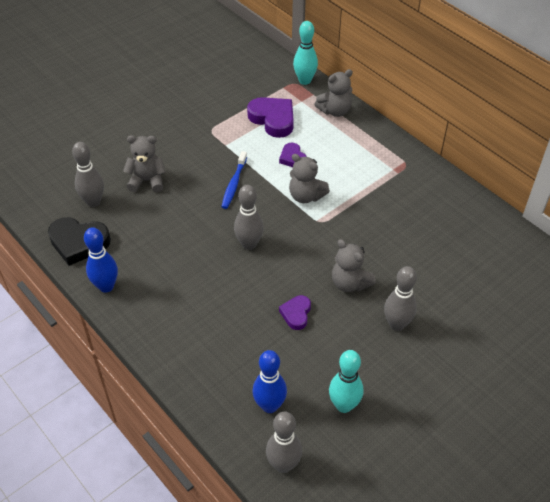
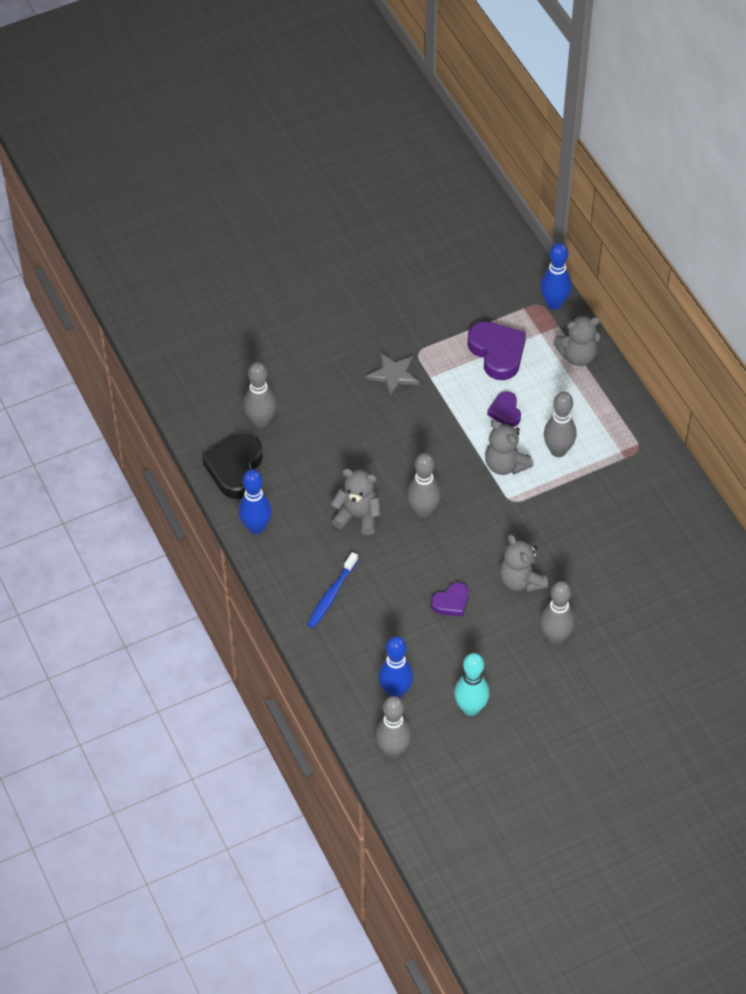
camera: 15 degrees right, 5 degrees up
(79, 243) = (235, 469): black heart -> black heart turned 75 degrees clockwise
(147, 181) = (327, 407): grey teddy bear -> grey teddy bear (358, 516)
(195, 148) = (393, 375): none -> grey star
(234, 184) = (426, 432): blue toothbrush -> blue toothbrush (331, 595)
(296, 314) = (451, 602): purple heart -> purple heart turned 150 degrees counterclockwise
(305, 80) = (554, 303): turquoise bowling pin -> blue bowling pin
(344, 178) = (558, 450): none -> grey bowling pin

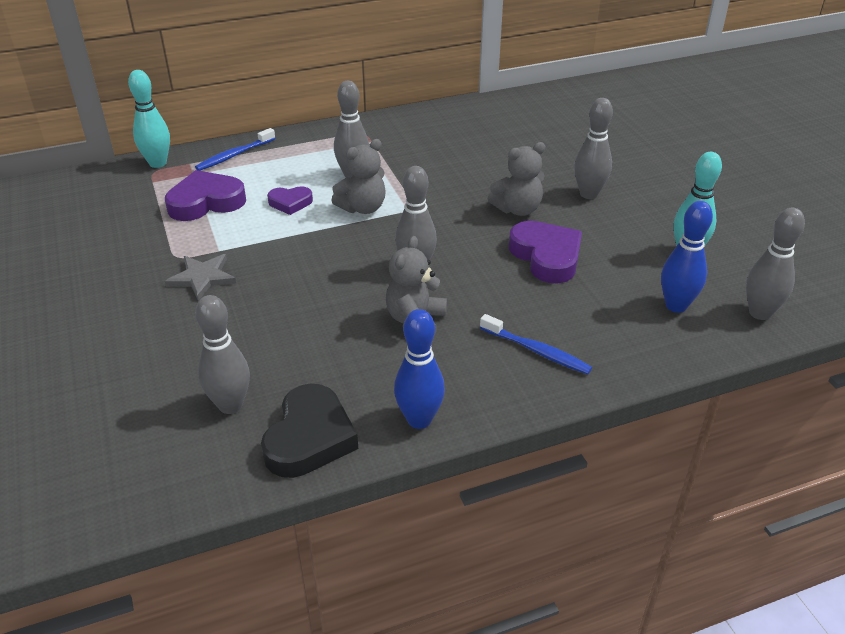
camera: 85 degrees left, 15 degrees down
(235, 469) = (309, 437): black heart -> black heart turned 90 degrees counterclockwise
(451, 602) = (546, 256): purple heart -> purple heart, size x1.76
(554, 303) = (158, 163): blue bowling pin -> turquoise bowling pin
(577, 356) = (234, 155): grey teddy bear -> blue toothbrush

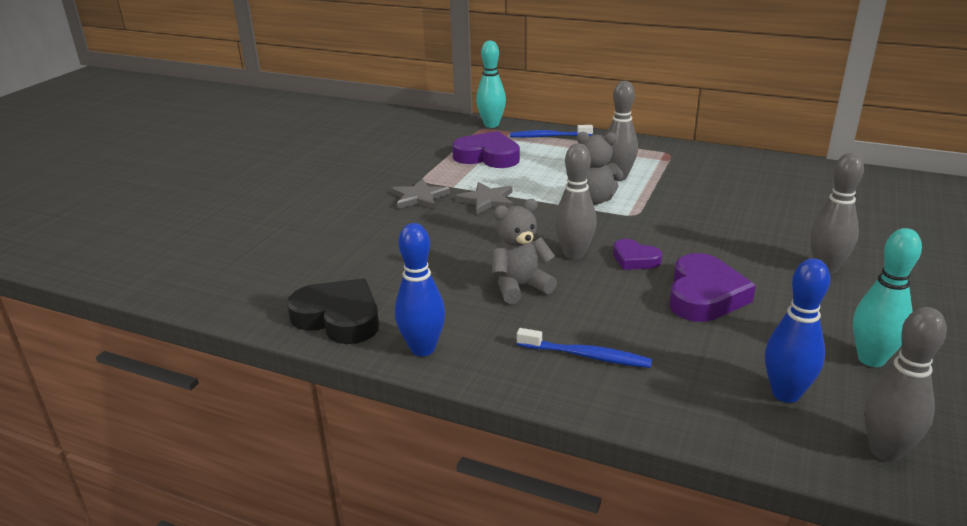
camera: 45 degrees right, 10 degrees down
(230, 405) = (325, 274): grey bowling pin -> none
(272, 250) = (487, 200): none -> grey star
(290, 203) = (543, 177): purple heart -> purple heart (635, 259)
(309, 437) = (339, 318): black heart -> black heart turned 120 degrees counterclockwise
(517, 209) = (730, 251): grey teddy bear -> none
(537, 351) = (586, 355): blue toothbrush -> blue toothbrush turned 60 degrees counterclockwise

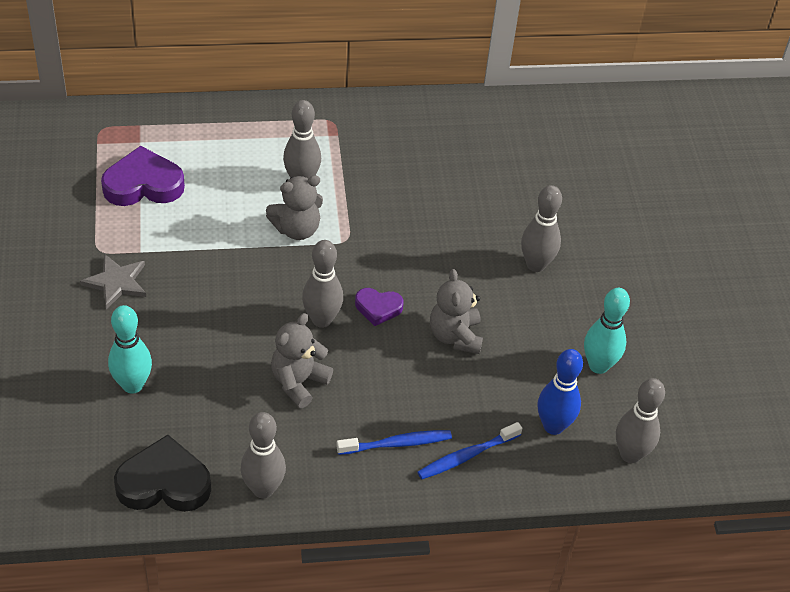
camera: 35 degrees left, 20 degrees up
(422, 349) = (263, 489): blue bowling pin -> grey bowling pin
(487, 200) = (191, 264): grey star -> none
(491, 125) = (108, 118): turquoise bowling pin -> turquoise bowling pin (132, 385)
(548, 136) = (188, 124): blue toothbrush -> blue toothbrush (467, 456)
(704, 295) = (455, 336): purple heart -> grey teddy bear

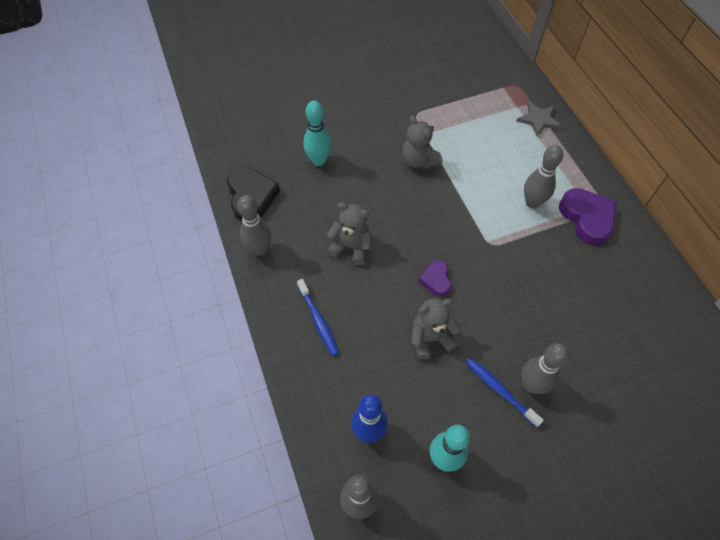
camera: 80 degrees right, 10 degrees up
(116, 282) = (394, 130): grey star -> grey star (538, 120)
(143, 184) = (481, 119): purple heart -> purple heart (587, 218)
(296, 229) = (486, 211): grey teddy bear -> grey teddy bear (419, 160)
(321, 319) = (410, 247): grey bowling pin -> none
(467, 456) = (321, 371): blue toothbrush -> blue toothbrush (499, 390)

